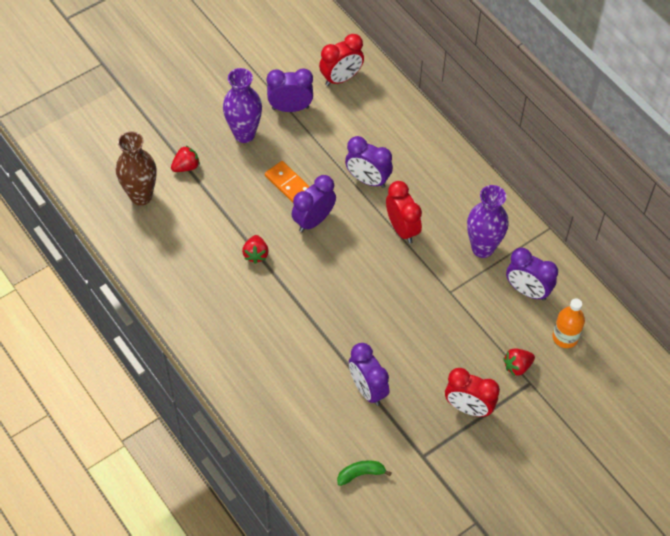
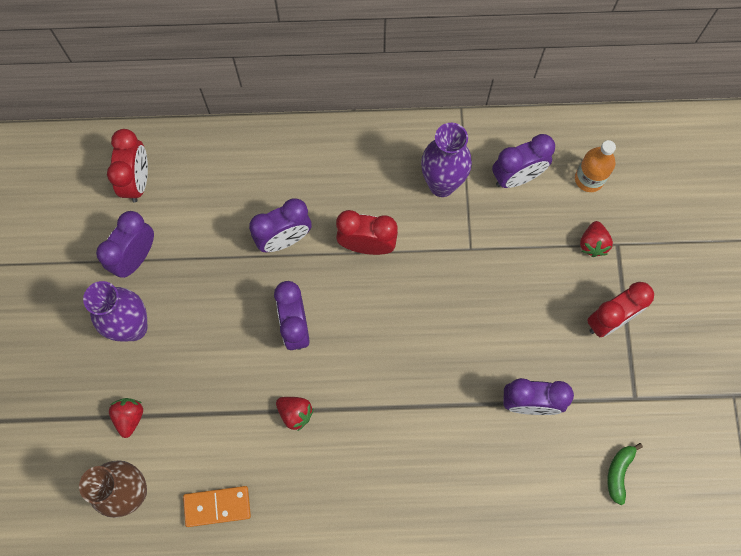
camera: 55 degrees left, 15 degrees up
(288, 184) = (231, 322): orange domino -> orange domino (217, 506)

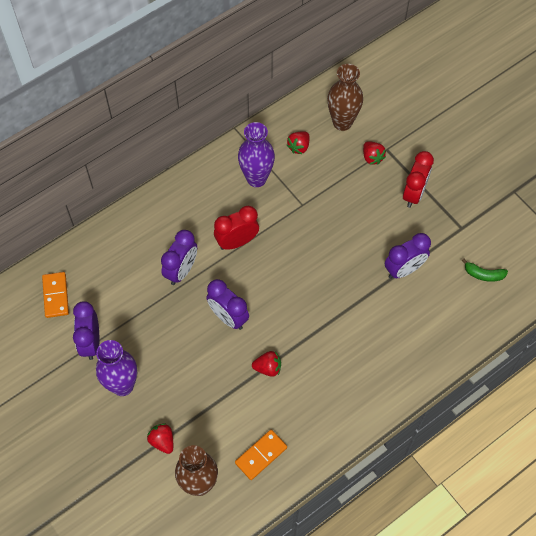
camera: 35 degrees left, 10 degrees down
(137, 181) = (56, 295): red clock -> orange domino
(517, 177) = (299, 147): purple clock -> red strawberry
(589, 179) = (342, 122): orange bottle -> brown vase
(618, 472) = (483, 274): green banana -> green banana turned 60 degrees counterclockwise

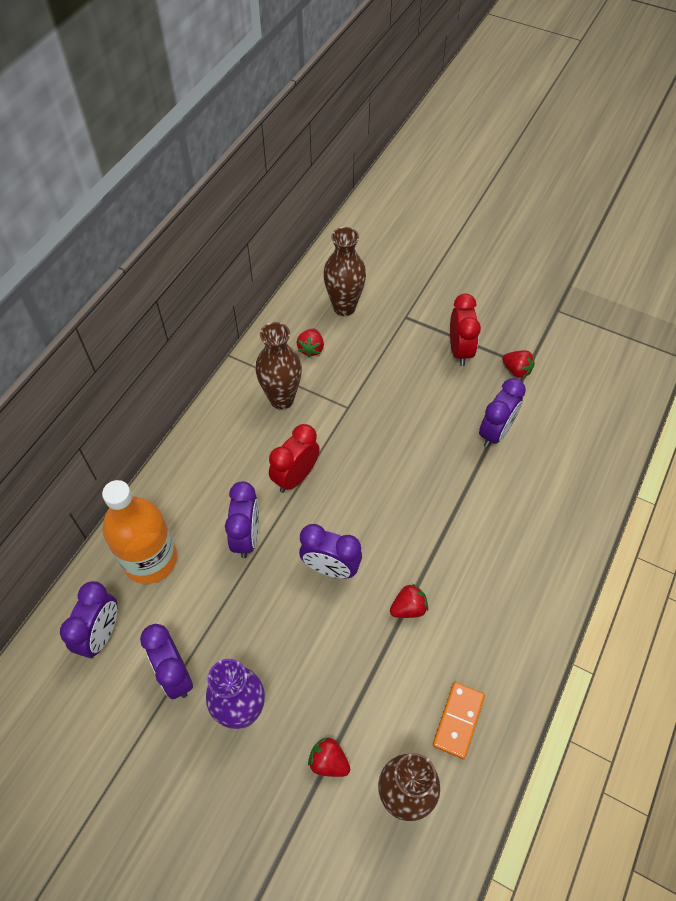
camera: 25 degrees left, 5 degrees down
(56, 295) = (101, 634): orange domino -> purple clock
(109, 258) = (150, 559): none -> orange bottle
(256, 178) = (281, 399): purple vase -> brown vase
(372, 157) = (395, 330): red strawberry -> red strawberry (516, 370)
(483, 274) = (579, 404): green banana -> none

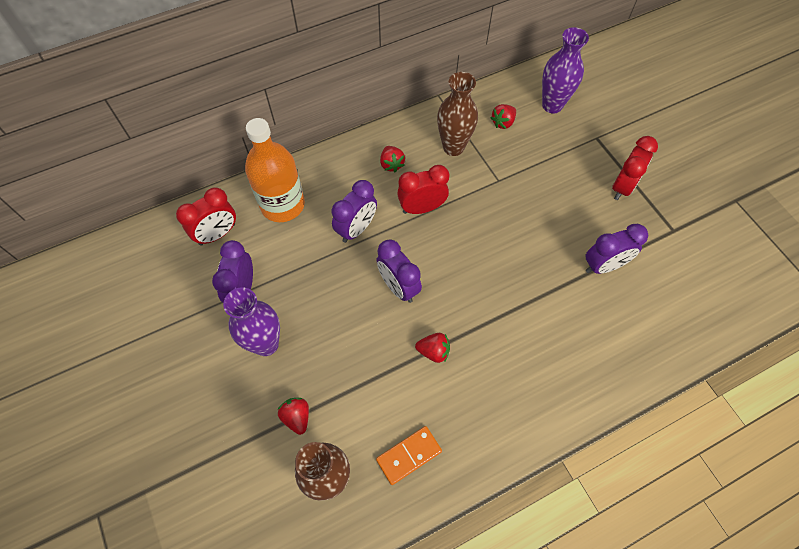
camera: 35 degrees right, 5 degrees up
(101, 634) = (217, 234): purple clock -> red clock
(344, 307) = (552, 105): brown vase -> purple vase
(516, 370) = (660, 228): red strawberry -> red strawberry (391, 164)

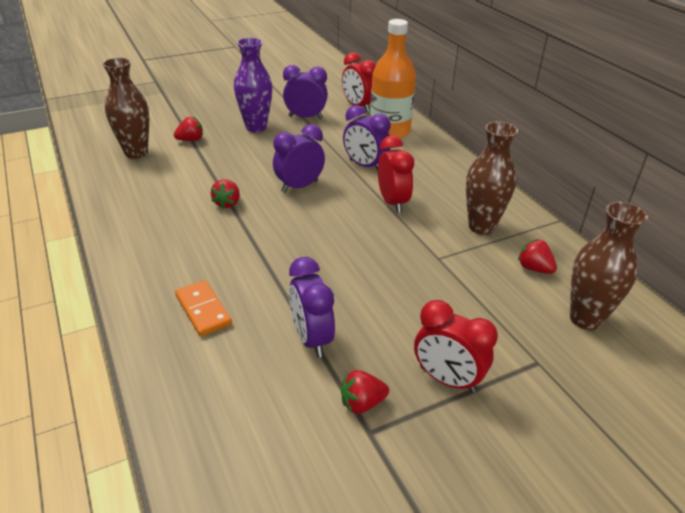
camera: 90 degrees right, 25 degrees down
(391, 164) = (447, 186): red strawberry -> red strawberry (362, 403)
(409, 455) = (136, 187): orange domino -> orange domino (203, 310)
(552, 105) = (585, 319): purple vase -> brown vase

